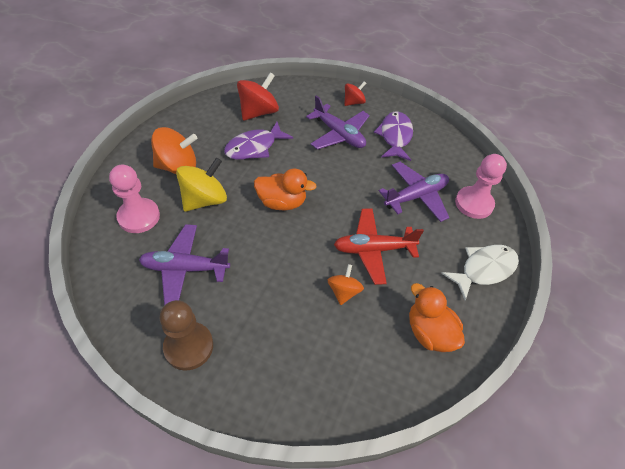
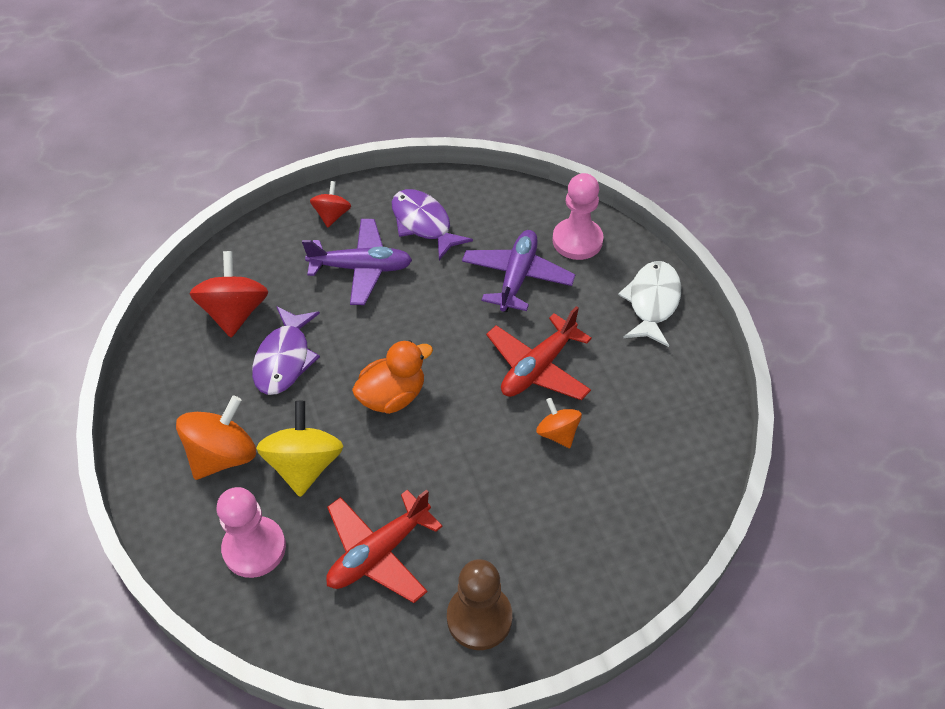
camera: 40 degrees left, 0 degrees up
(185, 268) = (379, 553): purple plane -> red plane
(429, 332) = (668, 403): orange duck -> none

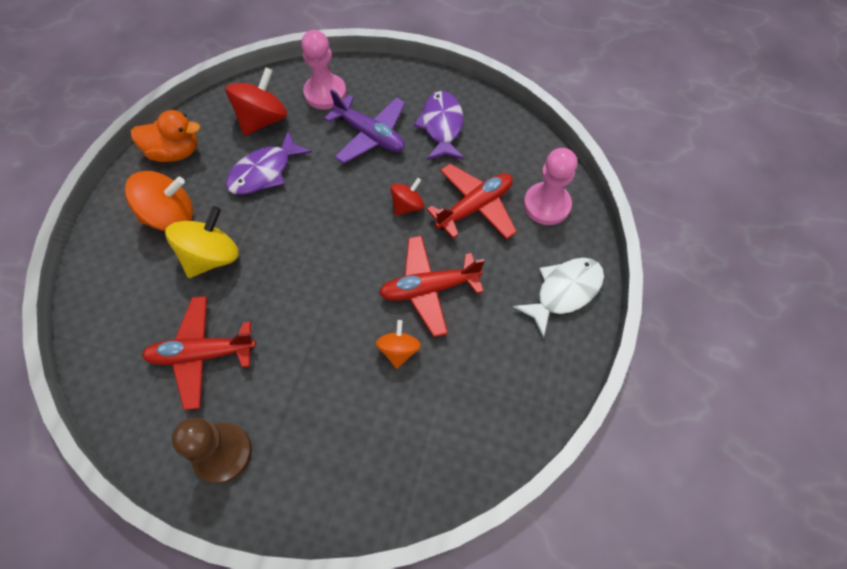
camera: 35 degrees right, 10 degrees up
(254, 548) = (133, 294): pink pawn -> pink pawn (325, 93)
(332, 215) = (384, 85): red spinning top -> red spinning top (407, 206)
(392, 396) = (309, 244): orange duck -> orange duck (175, 152)
(517, 277) = (475, 207): purple plane -> red plane

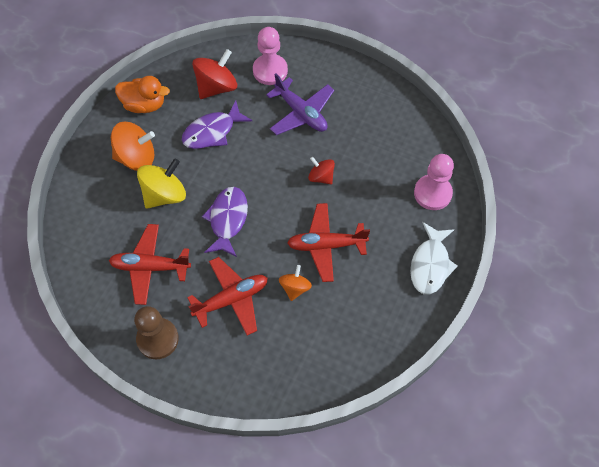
camera: 10 degrees right, 0 degrees up
(407, 206) = (321, 177): red spinning top -> red spinning top turned 105 degrees counterclockwise
(441, 126) = (361, 114): purple fish -> purple fish (227, 220)
(475, 207) = (374, 186): red plane -> red plane (231, 299)
(564, 292) = (430, 264): white fish -> white fish turned 135 degrees clockwise

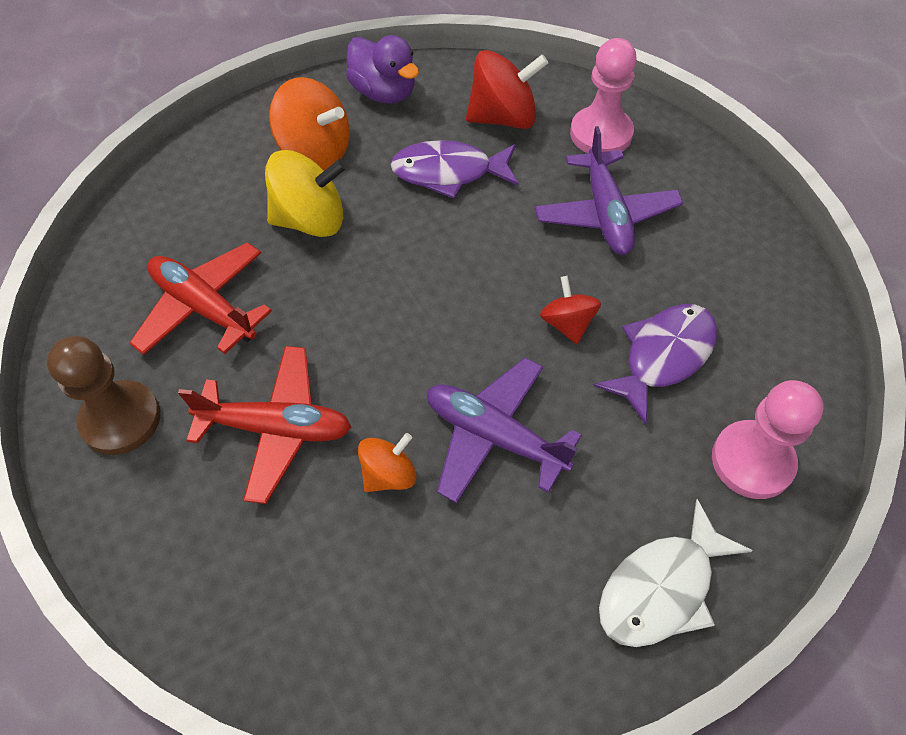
camera: 35 degrees right, 5 degrees down
(144, 105) = (384, 93): orange duck -> purple duck
(227, 220) = (370, 305): purple fish -> purple fish (663, 356)
(326, 245) = (494, 436): red plane -> purple plane

